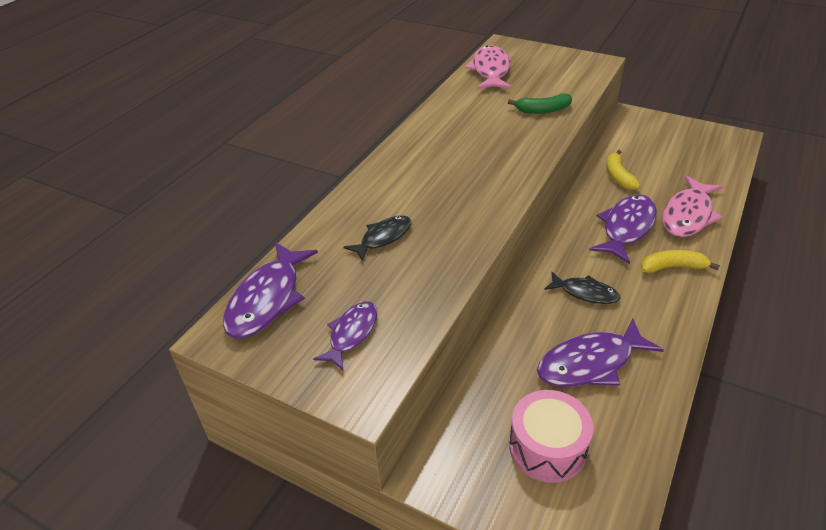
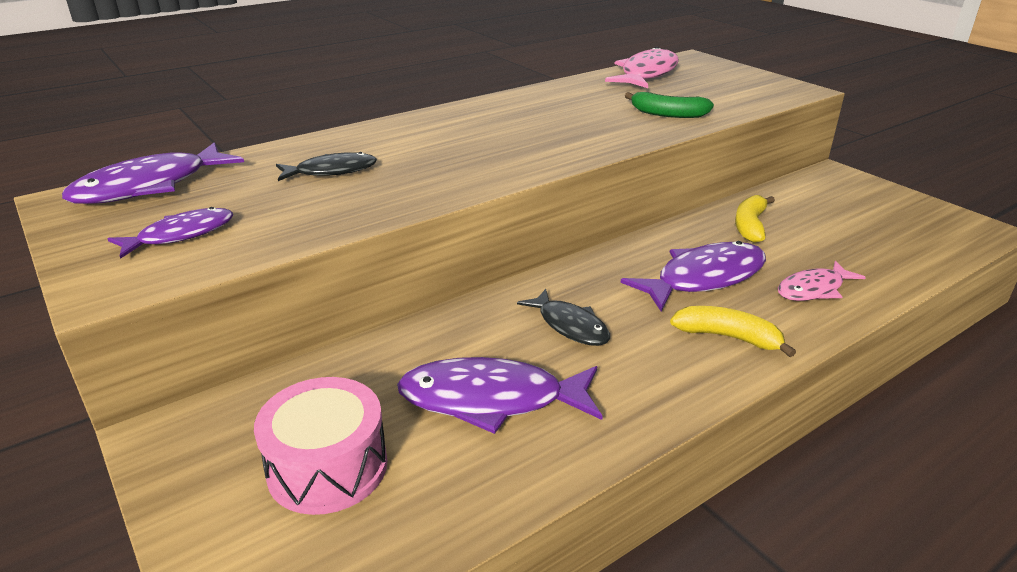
camera: 25 degrees right, 10 degrees down
(688, 215) = (813, 289): pink fish -> pink fish, size x0.62

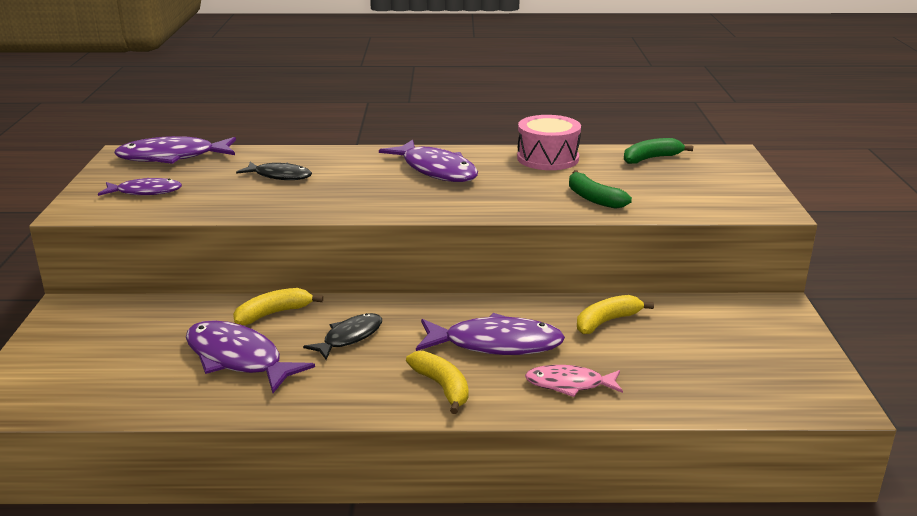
camera: 35 degrees right, 5 degrees down
(327, 467) = (114, 355): pink drum -> pink drum (548, 158)
(452, 333) = (273, 313): none -> yellow banana
(489, 125) = (436, 170): none -> purple fish
(570, 325) = (349, 337): black fish -> black fish turned 135 degrees counterclockwise
(646, 74) = (651, 158): pink fish -> green banana

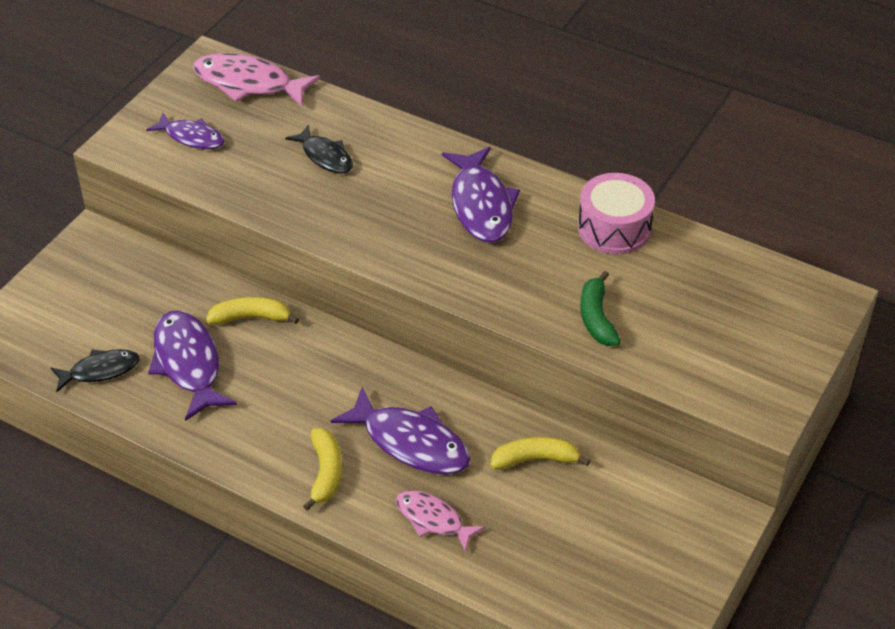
camera: 30 degrees right, 20 degrees up
(172, 157) = (248, 83): purple fish -> pink fish
(349, 337) = (293, 377): black fish -> black fish (100, 371)
(651, 158) = (727, 272): green banana -> none

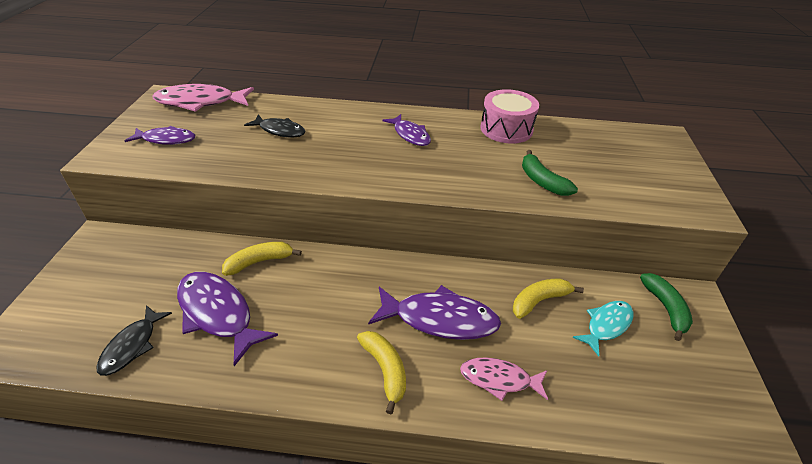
camera: 25 degrees left, 5 degrees down
(100, 371) = (132, 346): black fish -> black fish turned 150 degrees clockwise
(481, 205) = (410, 135): purple fish -> purple fish, size x0.62
(590, 509) = (606, 325): none -> turquoise fish
(678, 515) = (665, 308): none -> green banana

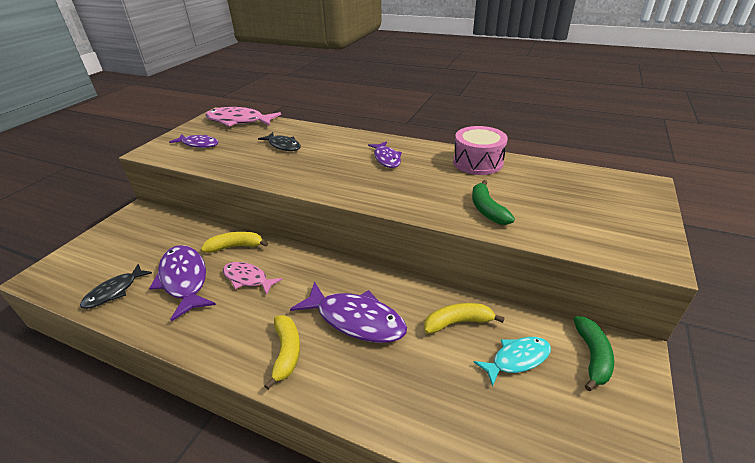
camera: 20 degrees right, 5 degrees down
(499, 379) = (383, 385): pink fish -> pink fish (248, 279)

